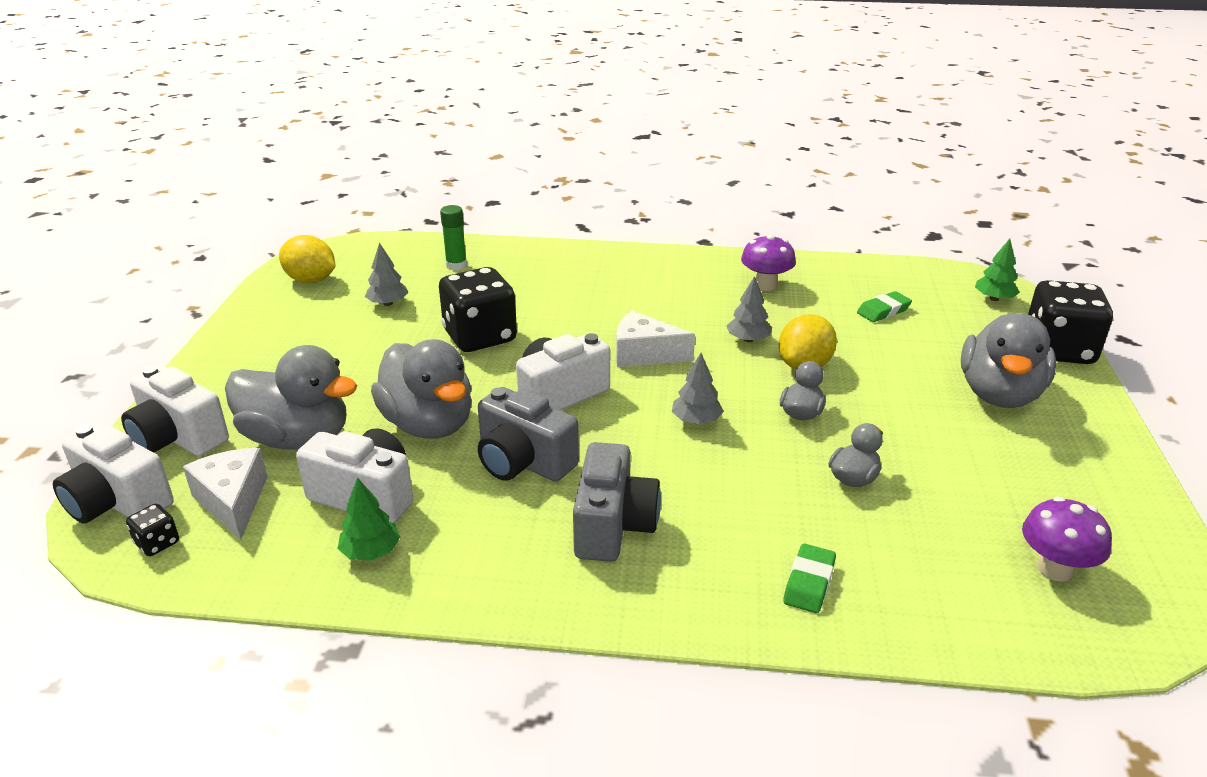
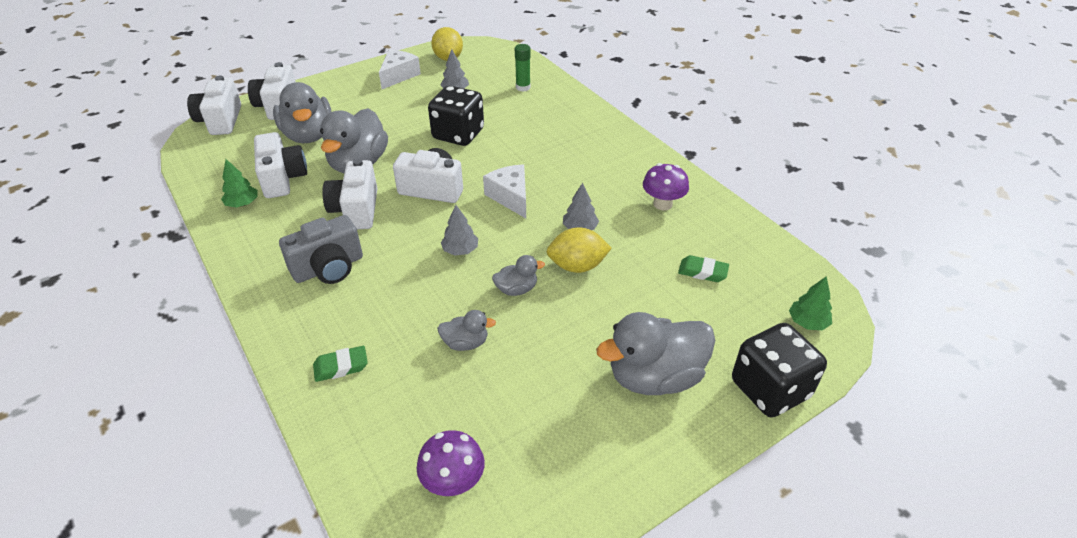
camera: 50 degrees right, 10 degrees up
(157, 543) = (202, 146): black dice -> none
(233, 501) = (246, 147): white cheese -> white cheese (398, 75)
(523, 462) = (356, 210): grey camera -> white camera

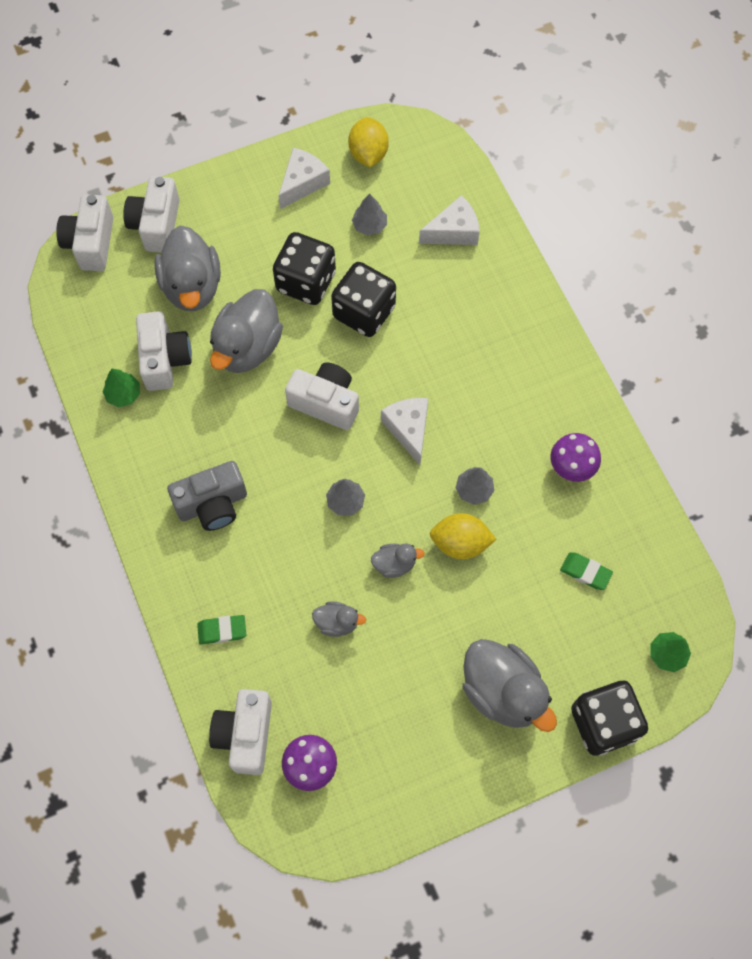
camera: 10 degrees right, 25 degrees up
(356, 210) = (242, 423): white camera -> white camera (245, 735)
(406, 123) = (306, 282): none -> black dice
(523, 87) = (454, 231): green glue stick -> white cheese
(654, 377) = (503, 692): grey duck -> grey duck turned 120 degrees counterclockwise

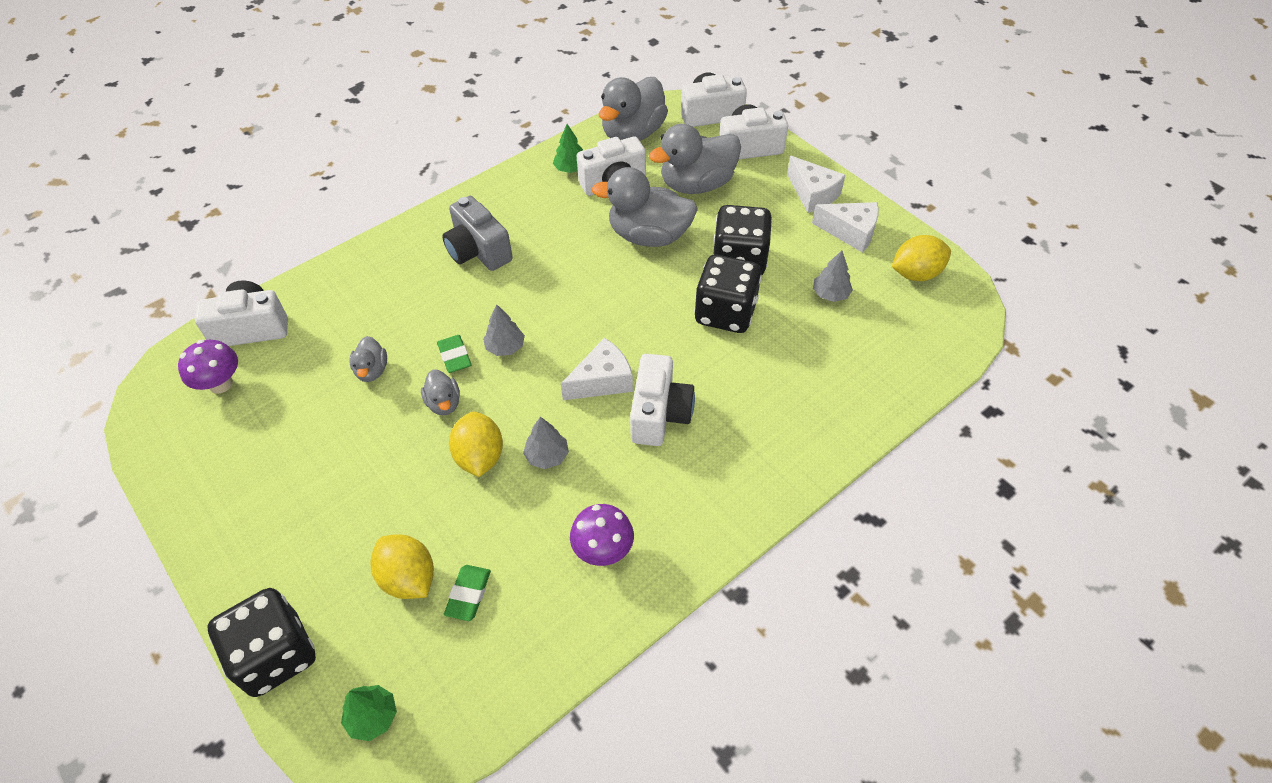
camera: 75 degrees right, 15 degrees down
(222, 630) = (353, 287): green eraser -> green eraser (454, 356)
(326, 402) = (610, 306): white camera -> white camera (659, 414)
(454, 231) = (862, 367): white cheese -> white cheese (813, 194)
(503, 692) = (308, 536): grey duck -> grey duck (633, 133)
(561, 615) = (408, 578): none -> yellow lemon

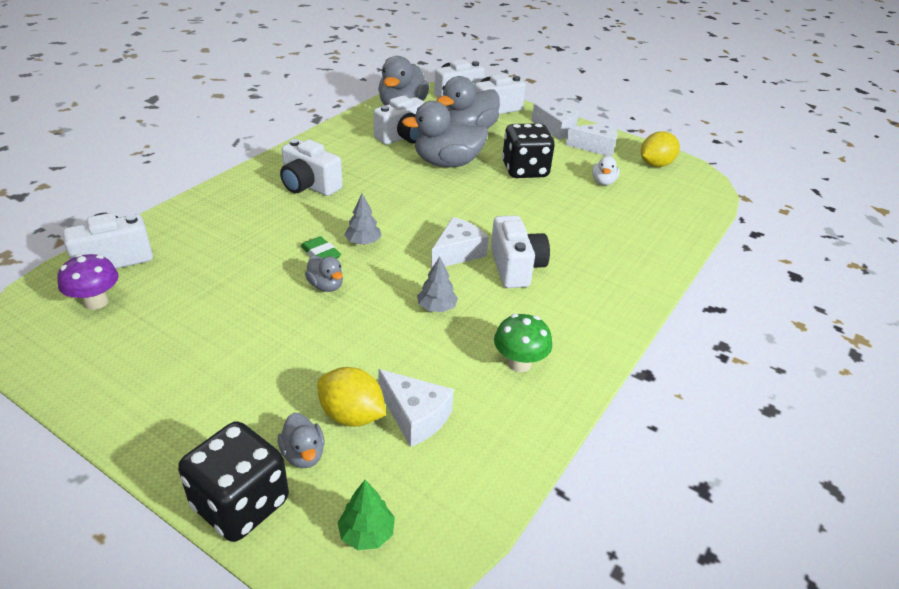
camera: 20 degrees left, 15 degrees down
(372, 370) = (247, 273): grey duck -> grey duck (303, 454)
(468, 594) = (415, 417): green eraser -> white cheese
(478, 251) = (309, 185): grey camera -> white camera
(480, 457) = (377, 317): yellow lemon -> none
(570, 169) = (363, 131): green tree -> none
(603, 550) = (519, 363): purple mushroom -> green mushroom
(725, 313) = (532, 201): black dice -> none
(830, 294) = (603, 182): grey tree -> white duck

